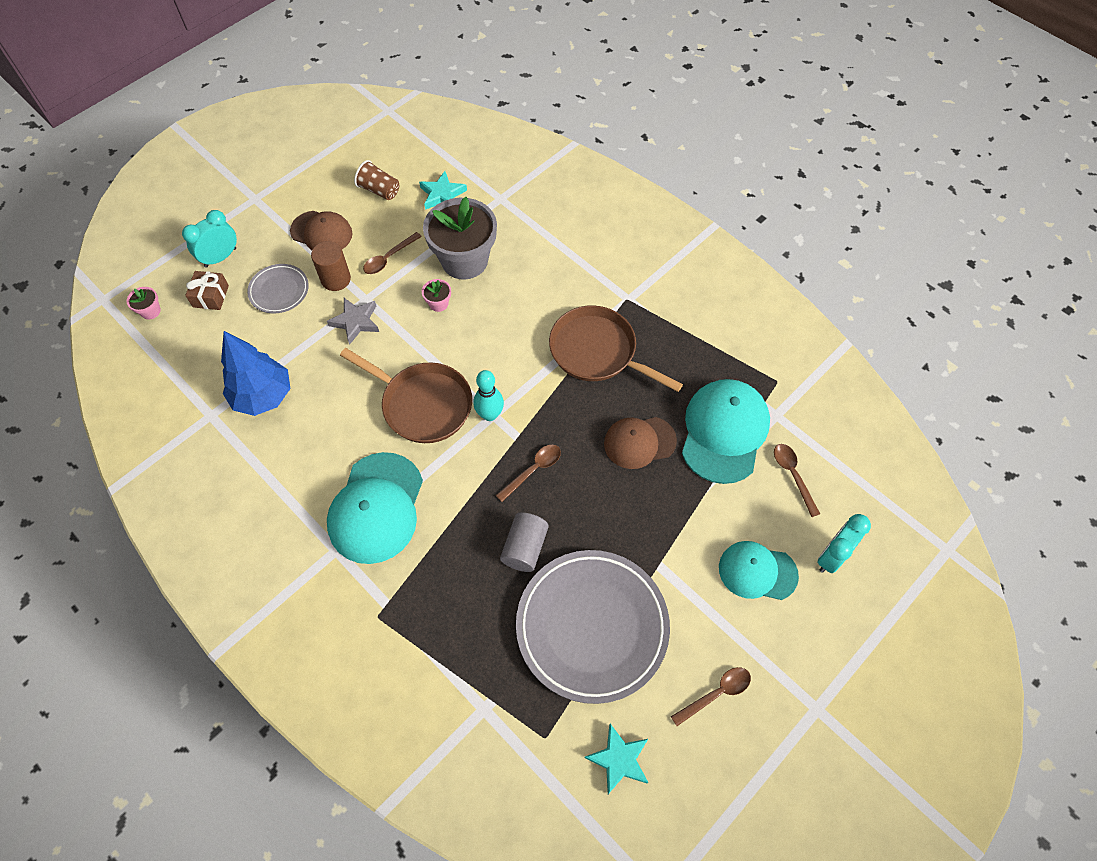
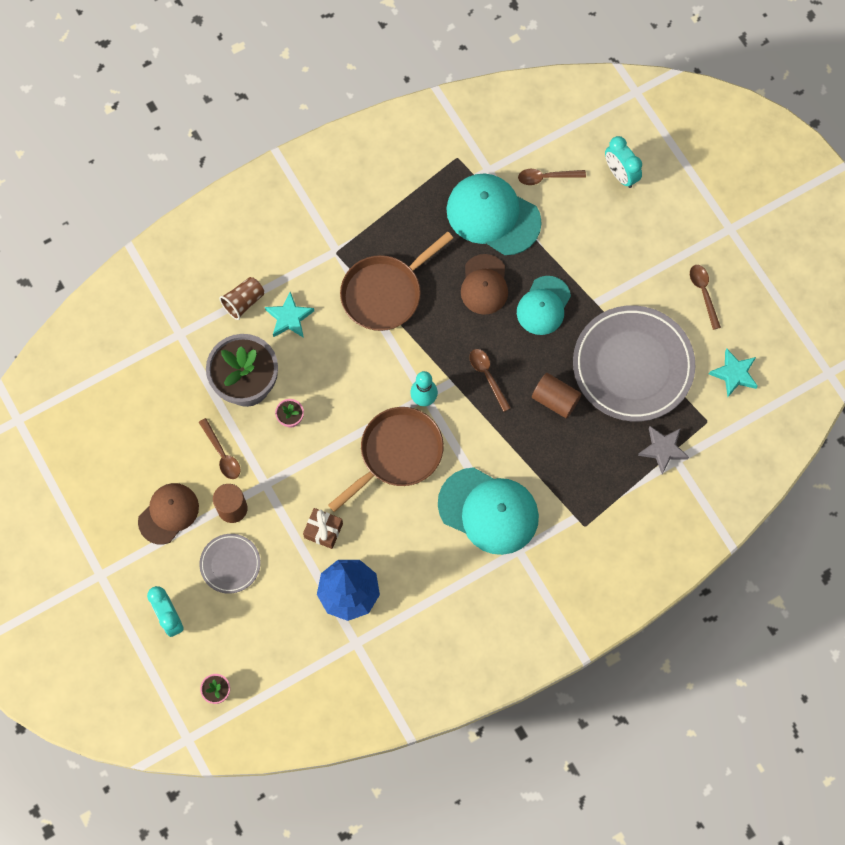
camera: 75 degrees left, 10 degrees up
(211, 296) = (216, 631): brown gift -> brown gift (323, 530)
(356, 322) = (289, 497): grey star -> grey star (663, 449)
(379, 190) = (130, 448): brown cup -> brown cup (243, 302)
(442, 195) = (156, 388): turquoise star -> turquoise star (289, 318)
(525, 548) = (555, 400): grey cylinder -> brown cylinder
(757, 571) = (619, 232): turquoise cap -> turquoise cap (543, 305)

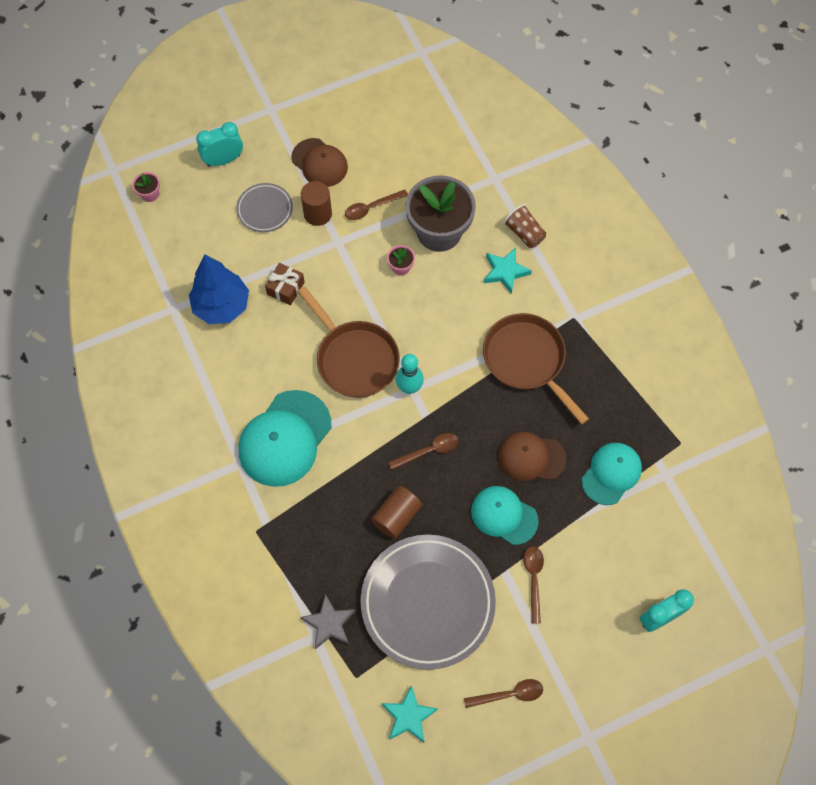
camera: 95 degrees right, 5 degrees down
(493, 215) = (611, 474): turquoise cap -> turquoise cap, size x0.64
(546, 177) = (656, 534): brown spoon -> brown spoon (533, 579)

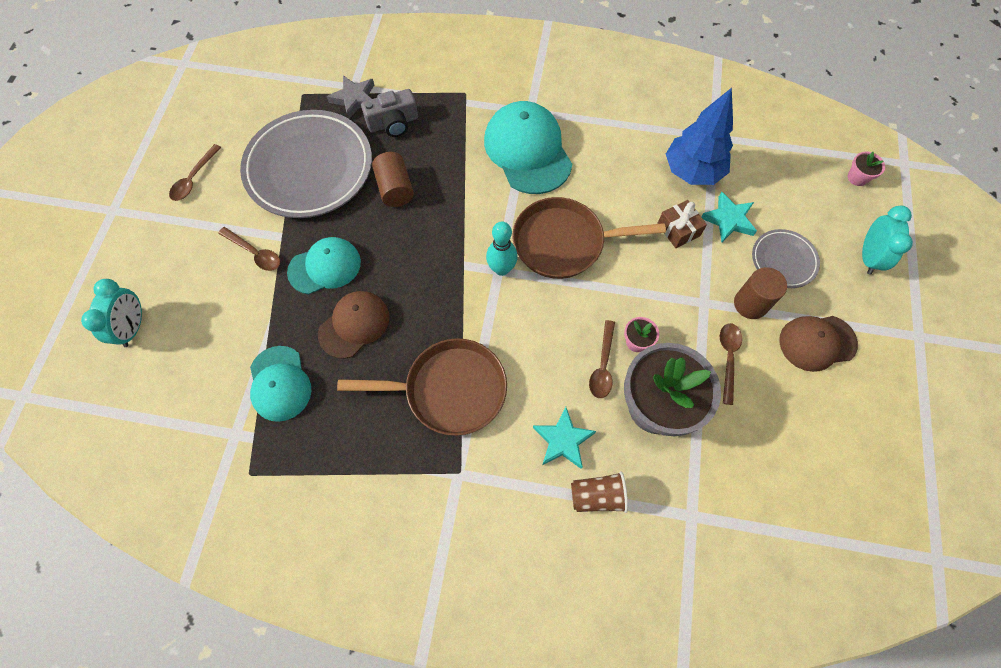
camera: 125 degrees right, 0 degrees up
(332, 568) = (393, 123): none -> grey camera
(408, 716) = (245, 109): turquoise star -> turquoise star (728, 220)
(428, 451) = (430, 246): brown spoon -> brown spoon (602, 366)

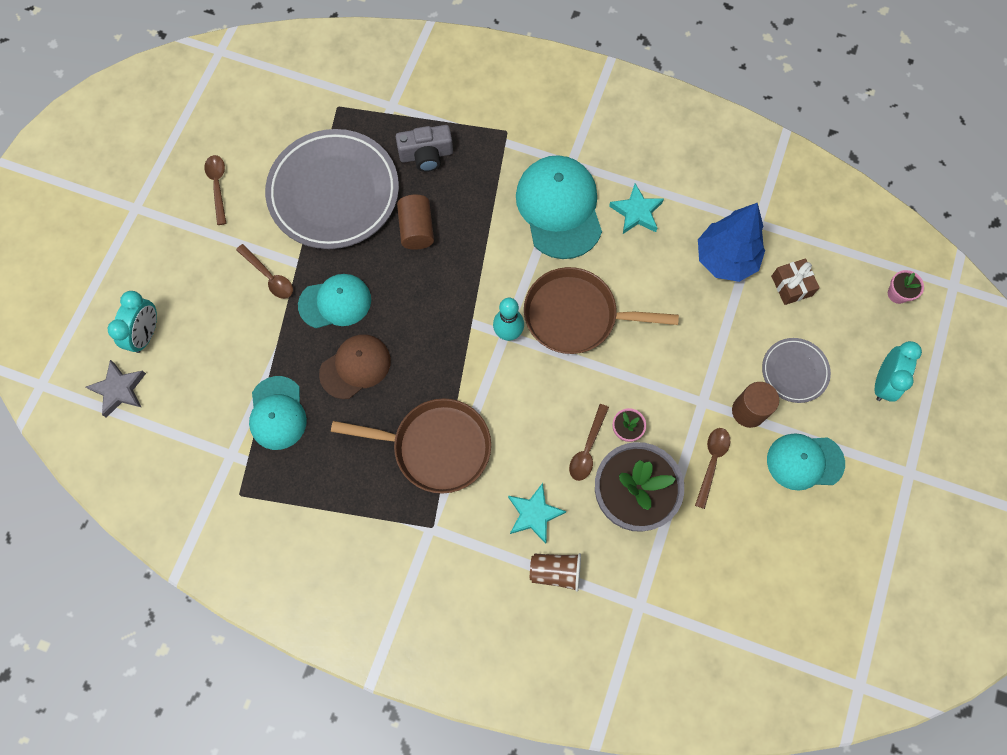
camera: 10 degrees right, 5 degrees up
(194, 179) = (218, 186): brown spoon -> brown spoon turned 135 degrees clockwise
(354, 99) = (390, 121): grey star -> grey star (119, 390)
(678, 229) = (695, 321): brown gift -> brown gift (791, 286)
(728, 220) = (750, 318): turquoise star -> turquoise star (636, 212)
(817, 342) = (804, 461): brown cap -> turquoise cap

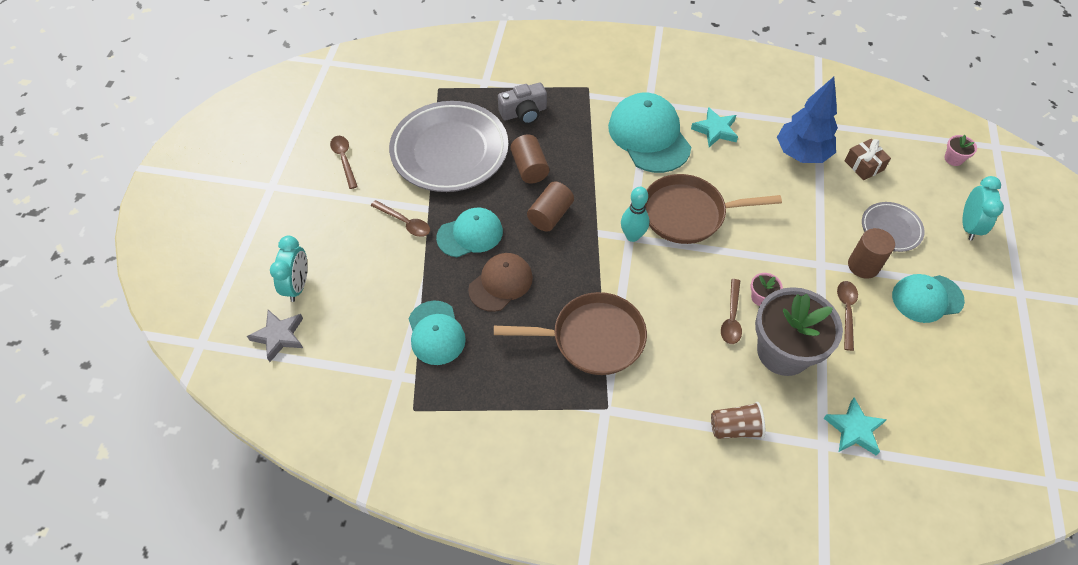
camera: 10 degrees left, 15 degrees down
(426, 293) = (550, 215): none -> brown cylinder
(534, 514) = (699, 381): turquoise star -> turquoise star (854, 429)

